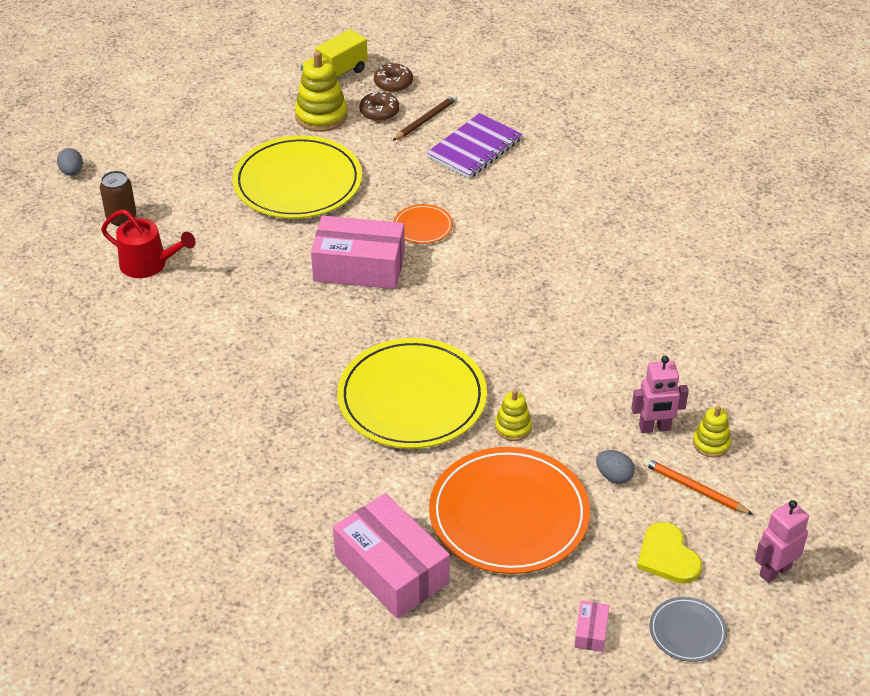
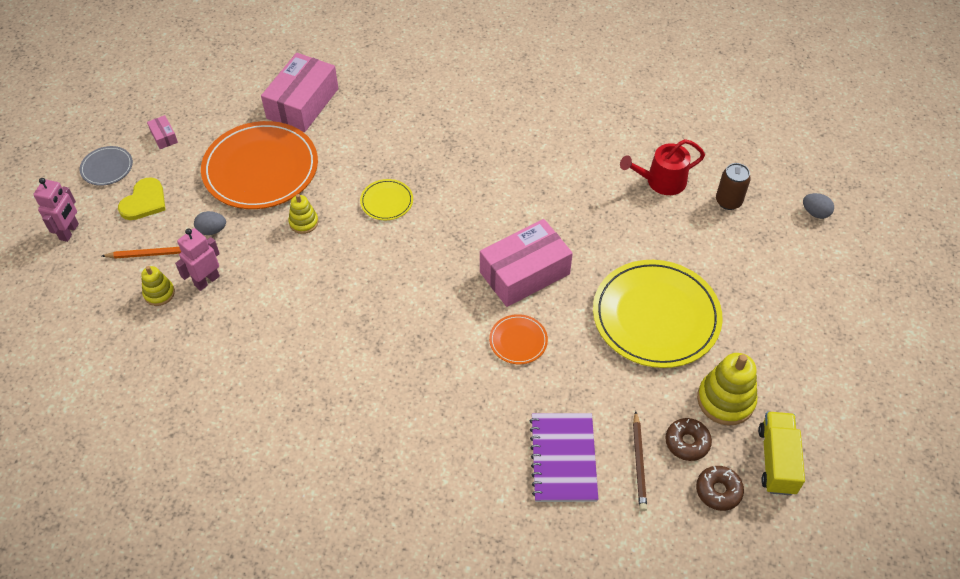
camera: 140 degrees right, 10 degrees up
(391, 569) = (302, 103): pink box -> pink box turned 75 degrees counterclockwise
(412, 398) = (386, 201): yellow plate -> yellow plate, size x0.45
(667, 556) = (144, 201): yellow heart -> yellow heart turned 90 degrees clockwise

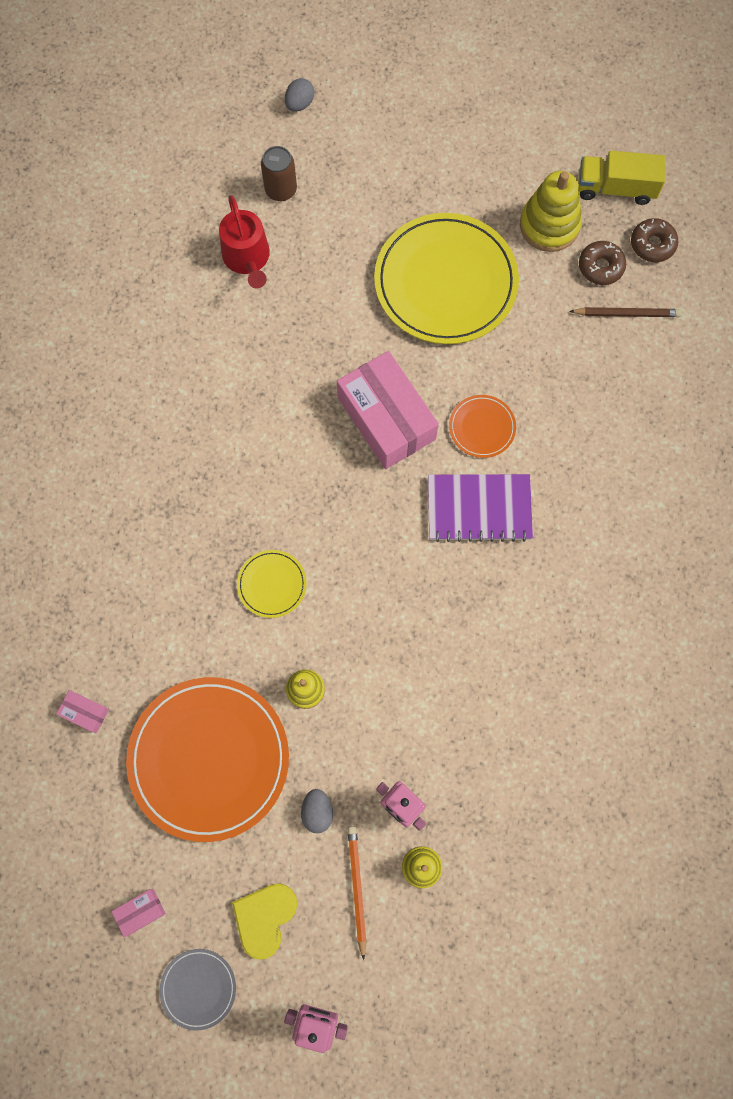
camera: 90 degrees left, 20 degrees up
(144, 201) = (264, 918): yellow heart -> yellow heart turned 90 degrees counterclockwise
(302, 103) = (85, 712): pink box -> pink box, size x0.42
(563, 458) = (626, 386): purple notebook -> purple notebook (479, 509)

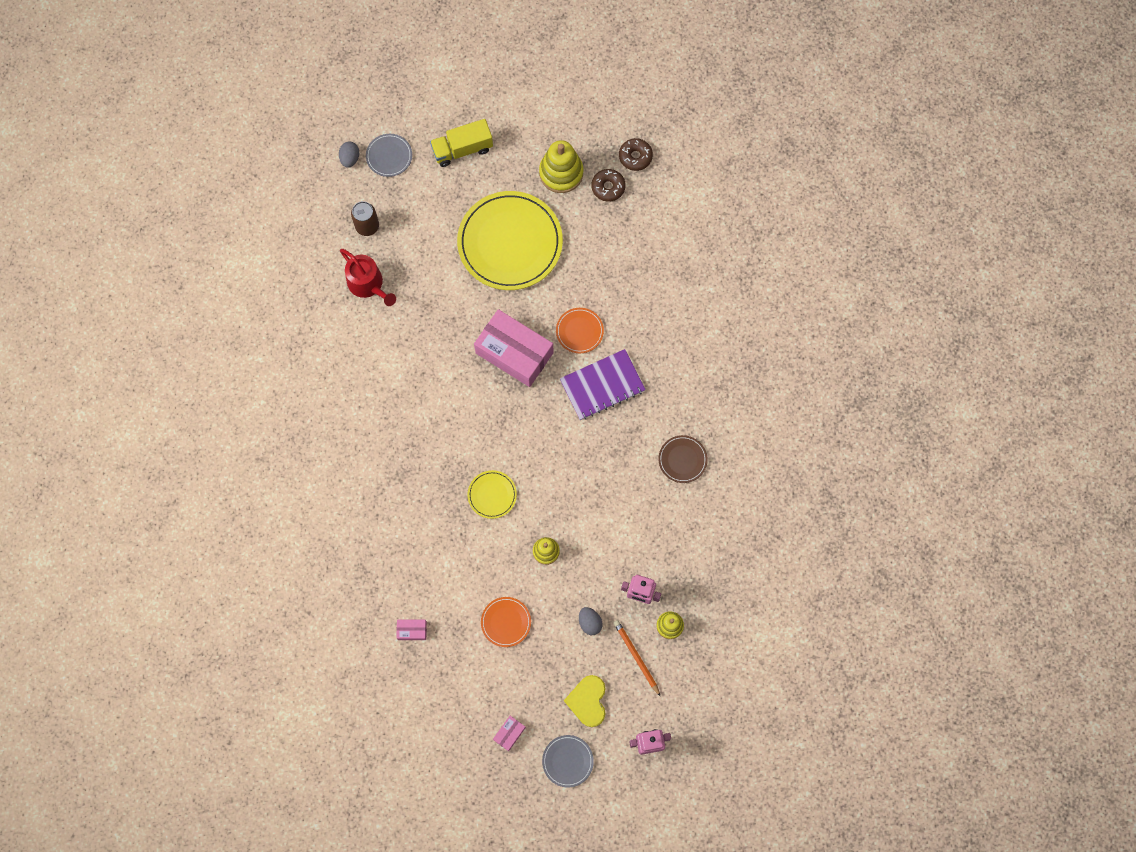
camera: 25 degrees left, 0 degrees up
(209, 758) = (506, 622): orange plate -> orange plate, size x0.45
(347, 120) = (389, 156): none -> grey plate
(540, 651) = (682, 459): none -> brown plate
(615, 188) = (594, 127): yellow truck -> yellow truck (462, 149)
(626, 314) = (639, 212): brown pencil -> none

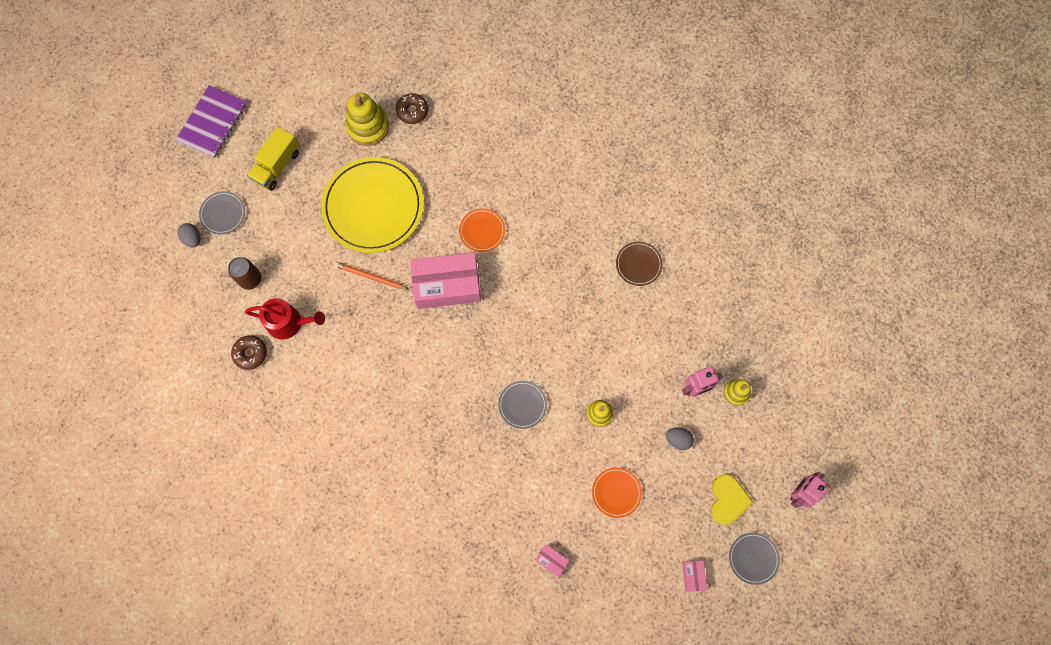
camera: 40 degrees left, 0 degrees up
(412, 630) = (551, 560): pink box -> pink box turned 75 degrees clockwise
(492, 495) = (522, 405): yellow plate -> grey plate
(588, 701) = (728, 499): yellow heart -> yellow heart turned 135 degrees counterclockwise
(602, 386) = (533, 257): purple notebook -> purple notebook (213, 123)
(635, 157) = (413, 74): brown donut -> brown donut (250, 353)
(636, 657) = (733, 436): orange pencil -> orange pencil (370, 276)

